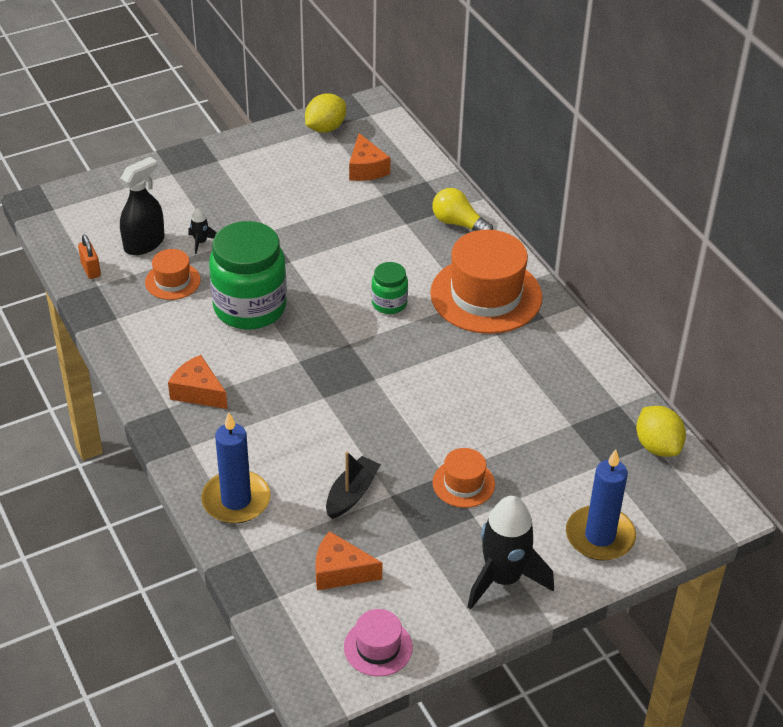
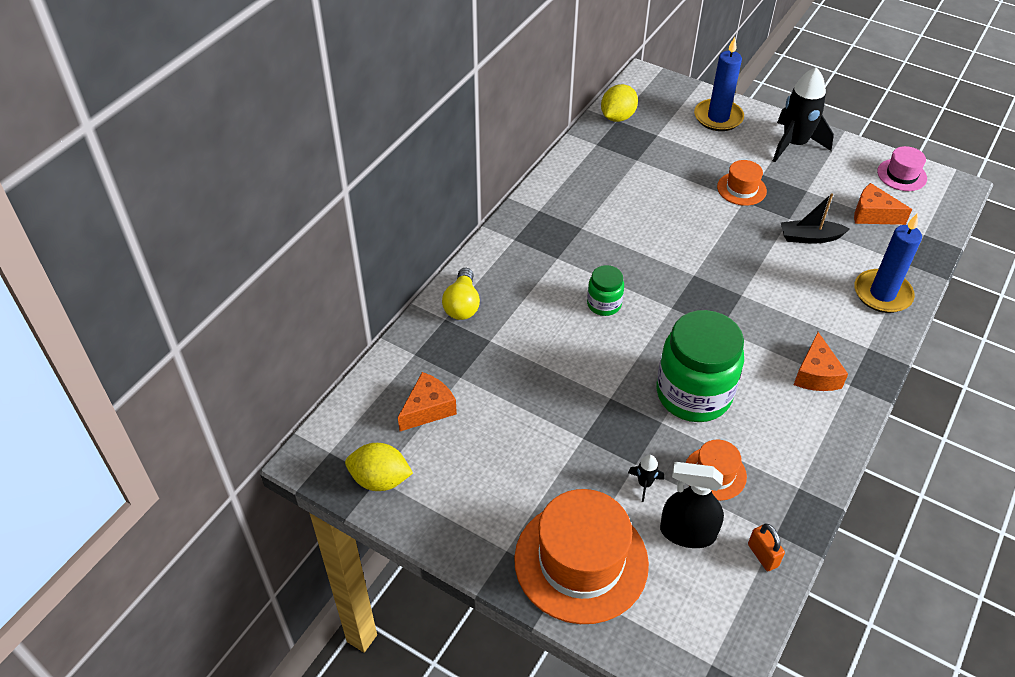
camera: 120 degrees left, 5 degrees up
(91, 269) = (762, 555): orange padlock -> orange padlock turned 60 degrees counterclockwise
(340, 571) = (873, 214): orange cheese -> orange cheese turned 135 degrees clockwise
(486, 295) = (542, 251): orange hat -> orange hat (581, 561)

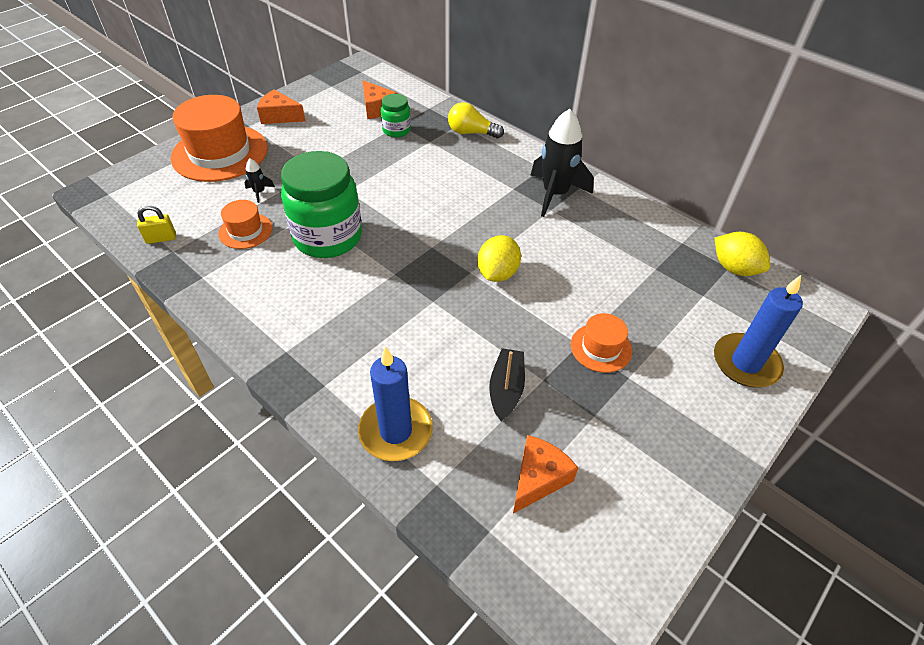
camera: 100 degrees right, 0 degrees up
(380, 479) = (330, 86): yellow lemon -> yellow lemon (497, 273)
(604, 304) = (449, 205): green jar -> green jar (396, 130)
(687, 533) = (206, 204): black spray bottle -> none
(762, 555) = (161, 238): orange padlock -> yellow padlock
(794, 144) = (693, 433): black rocket -> black rocket (555, 194)
(816, 374) = (310, 328): orange cheese -> orange cheese (280, 116)
(901, 175) = (622, 557): pink hat -> none

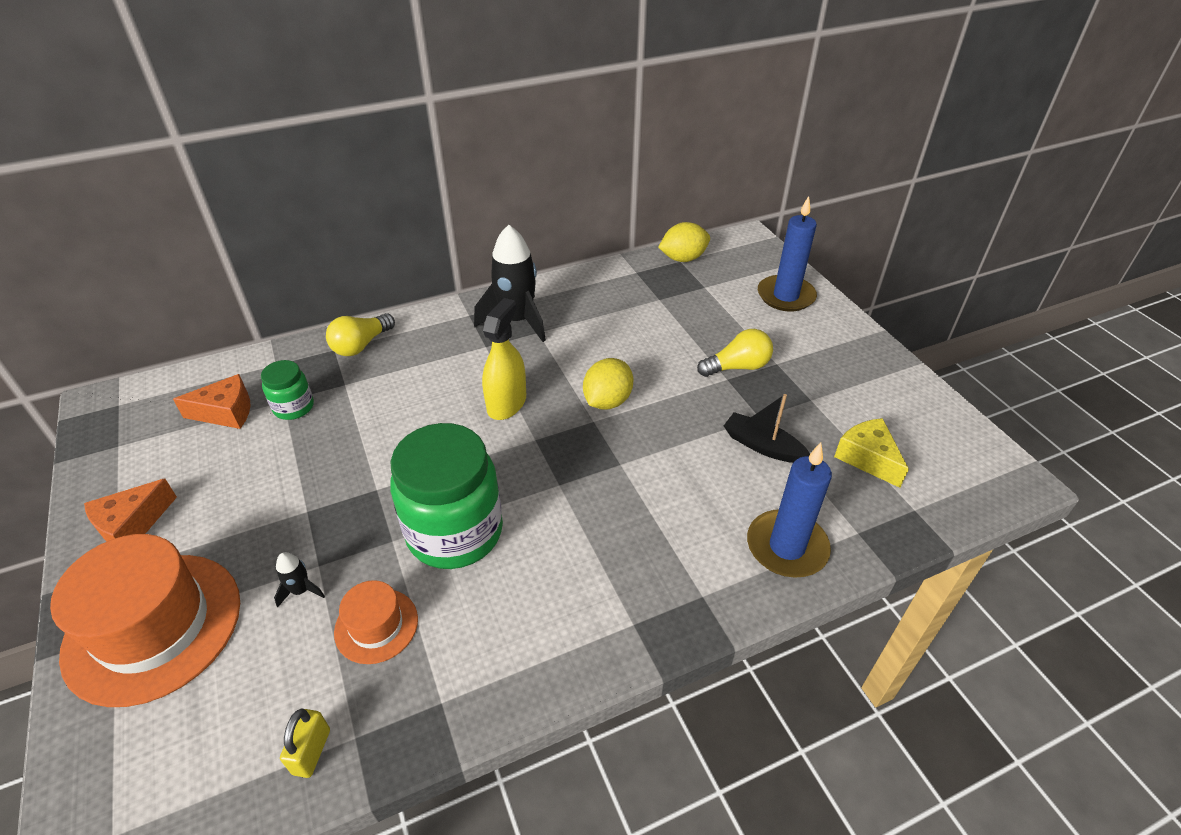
camera: 65 degrees left, 5 degrees down
(459, 220) = (506, 403): none -> yellow spray bottle
(497, 273) = (607, 401): yellow lemon -> yellow lemon turned 75 degrees clockwise
(538, 478) = (867, 458): orange cheese -> yellow cheese
(601, 348) = (737, 367): orange hat -> yellow light bulb

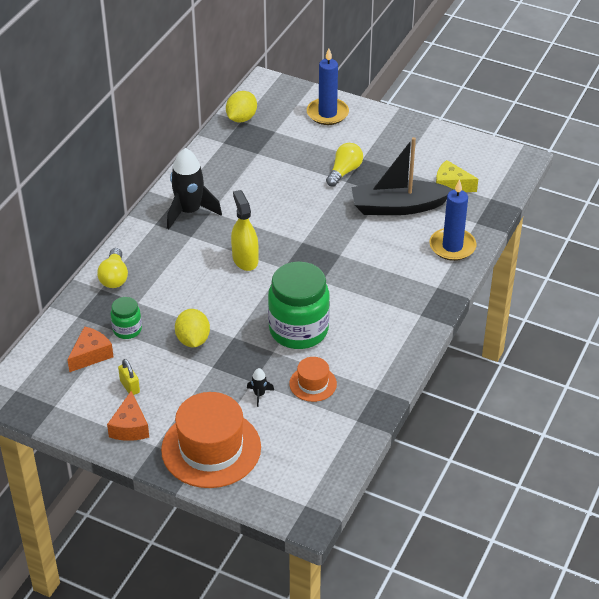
camera: 40 degrees left, 0 degrees up
(312, 751) = (345, 435): yellow padlock -> yellow padlock (130, 386)
(607, 401) = (297, 228): yellow lemon -> yellow lemon (193, 340)
(762, 446) = (398, 207): black boat -> black boat, size x1.83

